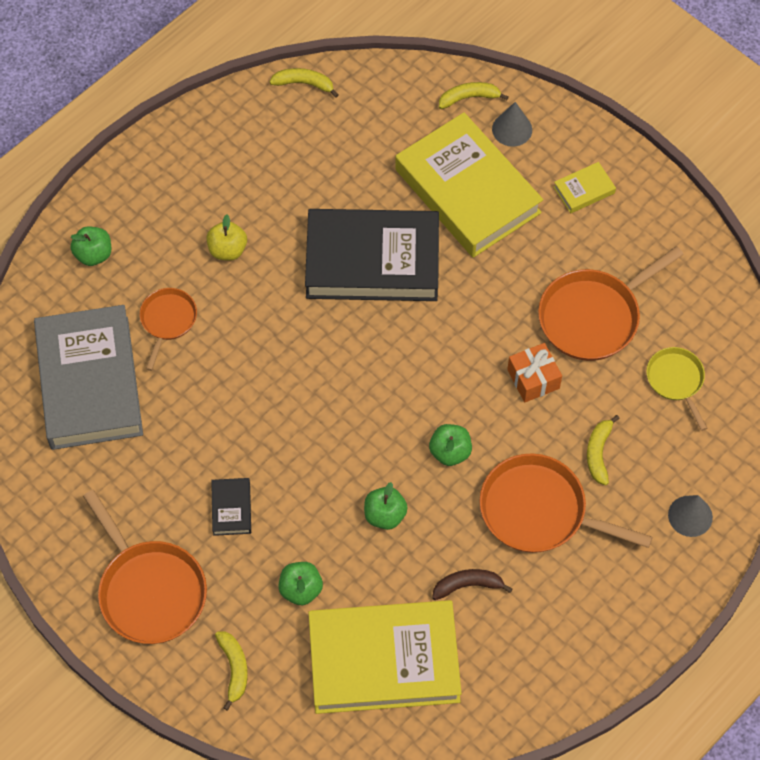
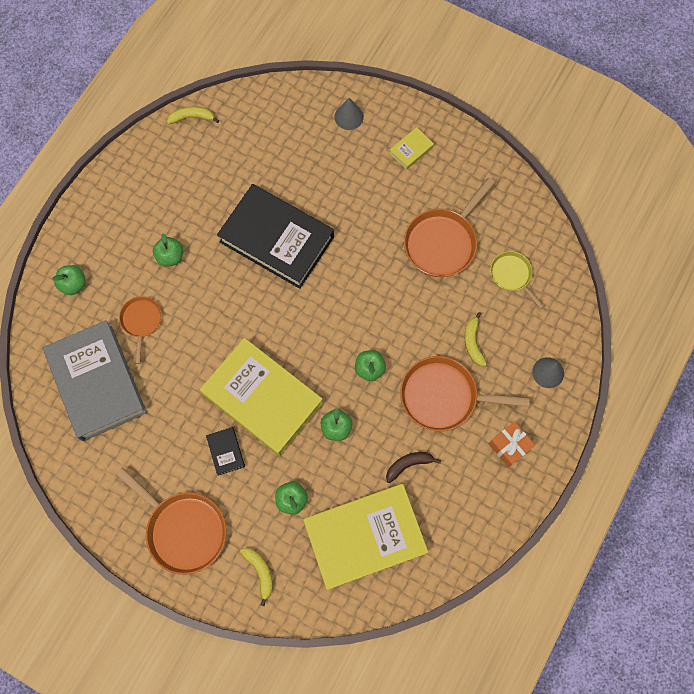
camera: 15 degrees left, 10 degrees up
(227, 250) = (170, 256): yellow apple -> green apple
(372, 261) = (276, 239): black book -> black book turned 45 degrees clockwise
(467, 191) = (330, 170): yellow book -> yellow book (262, 398)
(469, 98) = (312, 100): yellow banana -> none
(533, 379) = (413, 299): orange gift -> orange gift (509, 446)

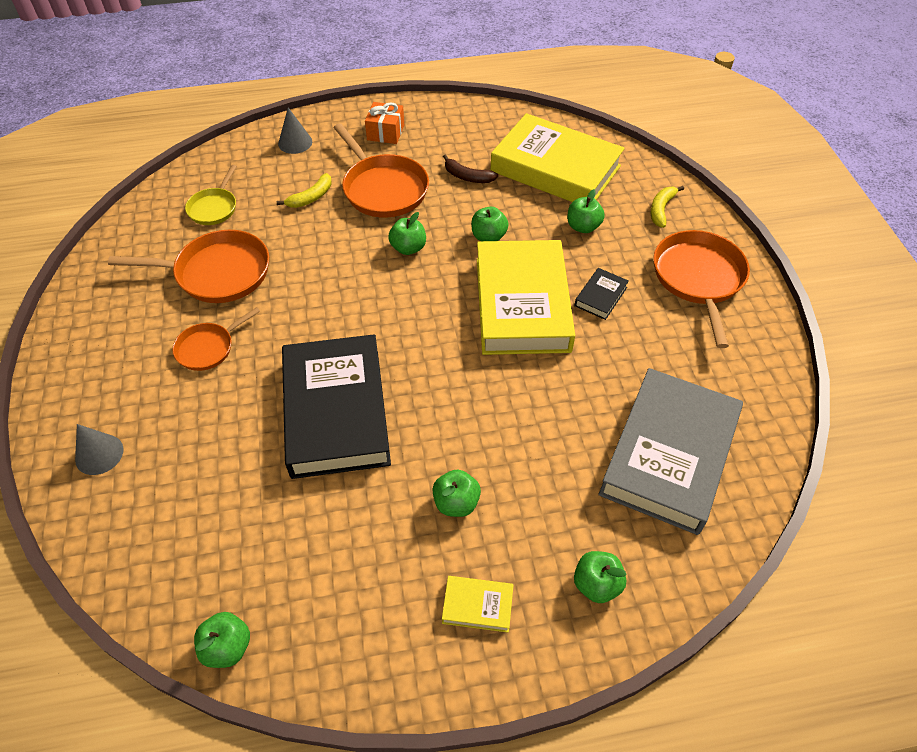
camera: 130 degrees left, 20 degrees down
(141, 321) = (560, 468): orange pan -> orange pan (208, 348)
(192, 117) = (227, 647): yellow banana -> green apple
(411, 150) = (111, 364): yellow book -> yellow book (477, 606)

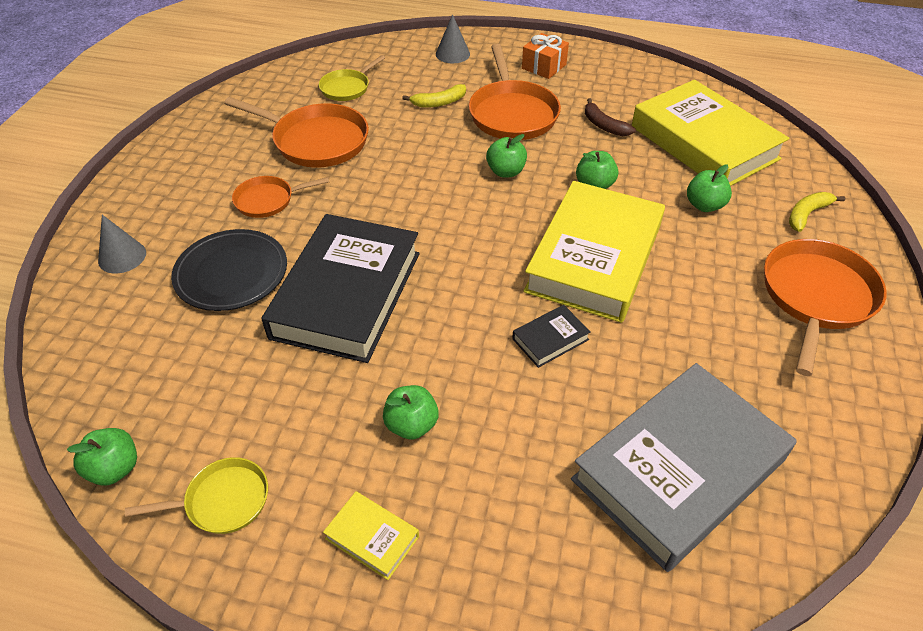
camera: 25 degrees right, 5 degrees down
(218, 431) = (231, 273): none -> black plate
(340, 631) = (222, 501): none -> yellow pan
(596, 584) = (514, 574): green apple -> none
(600, 296) = (687, 278): black book -> black book (550, 339)

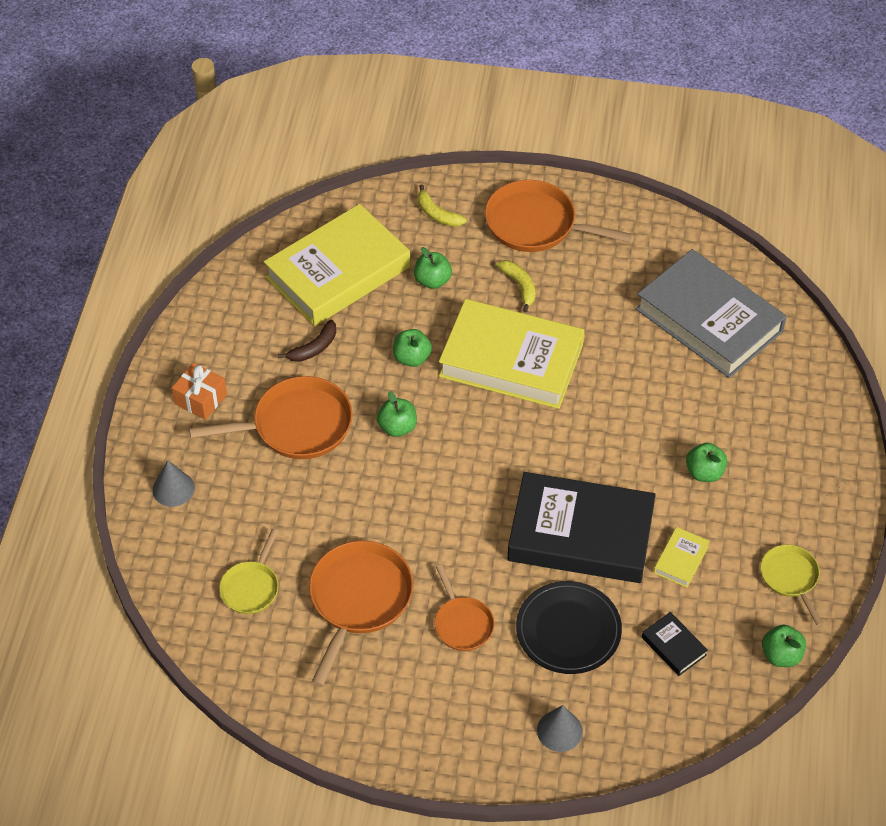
camera: 95 degrees left, 5 degrees up
(347, 88) = (251, 587): yellow pan -> yellow pan turned 75 degrees clockwise
(372, 537) = (796, 485): yellow book -> yellow book (681, 559)
(439, 103) = (278, 493): yellow banana -> yellow banana (519, 286)
(550, 339) = (607, 390): black book -> black book (673, 646)

